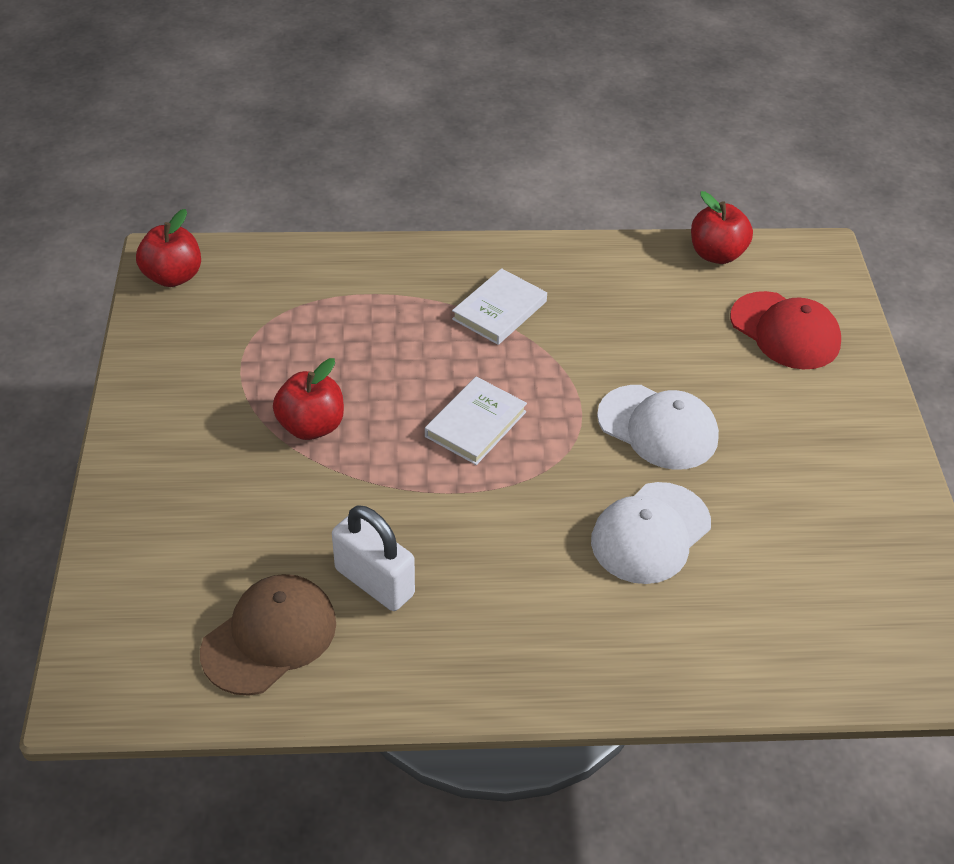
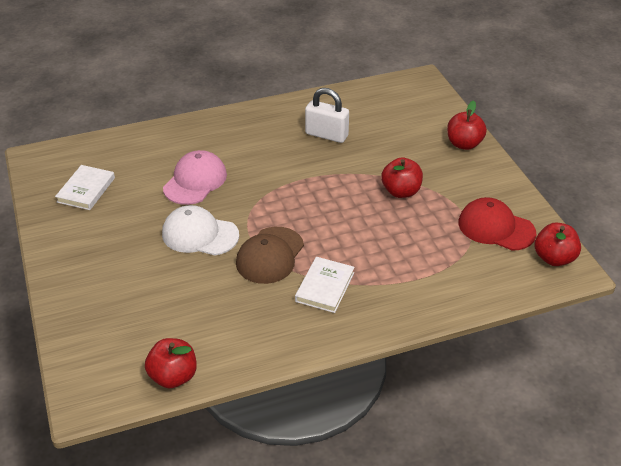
camera: 165 degrees right, 5 degrees down
(138, 494) = (464, 144): none -> red apple
(269, 637) = (361, 108): brown cap -> brown cap (270, 255)
(475, 424) = (309, 213): white book -> white book (86, 190)
(650, 533) = (195, 181): white cap -> pink cap
(785, 331) = (117, 320): red cap -> red cap (496, 228)

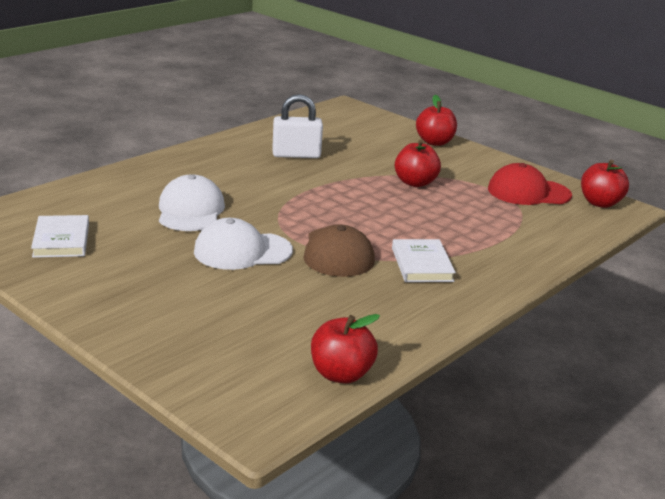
camera: 30 degrees left, 15 degrees down
(195, 181) = (190, 210): pink cap -> white cap

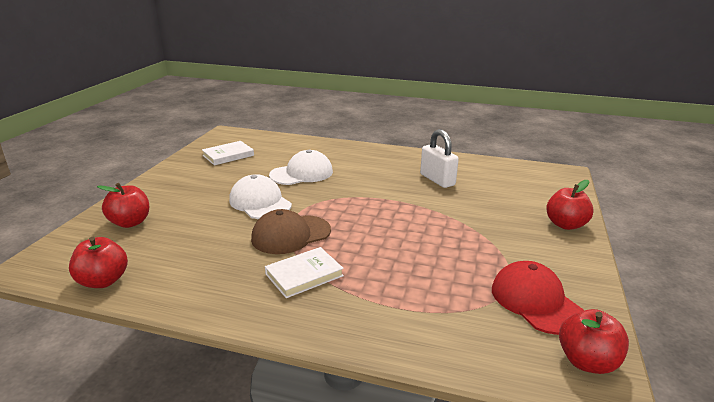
camera: 65 degrees right, 0 degrees up
(415, 183) = (461, 236): red apple -> red apple (130, 222)

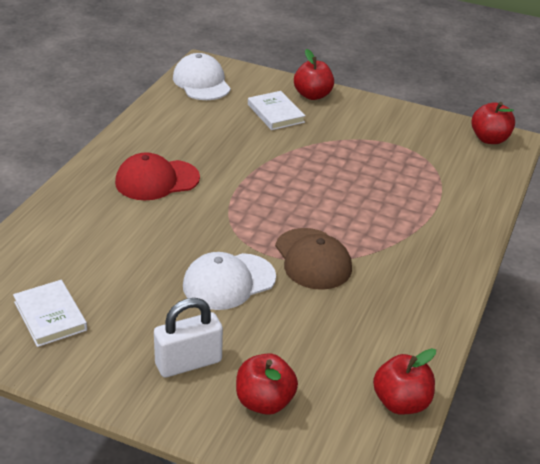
camera: 85 degrees left, 10 degrees up
(302, 173) = (148, 242): white cap -> white cap (201, 82)
(304, 275) = (390, 254): white book -> white book (275, 113)
(437, 180) = (199, 142): white padlock -> white padlock (188, 363)
(536, 301) = (426, 140): red cap -> red cap (157, 180)

